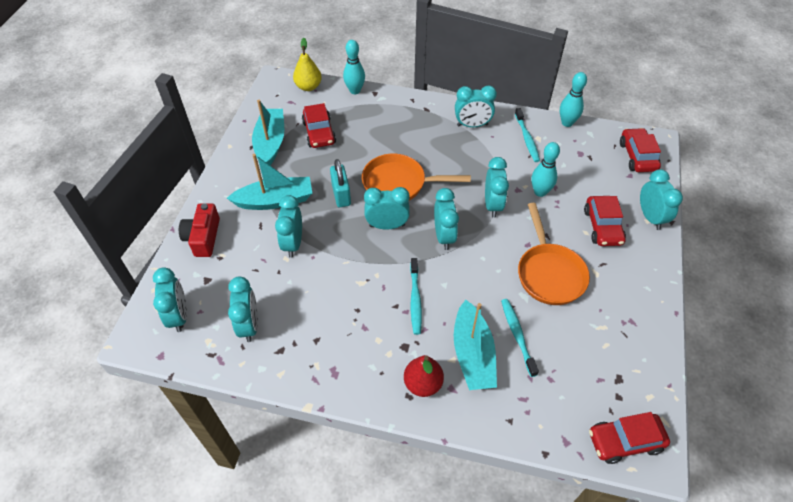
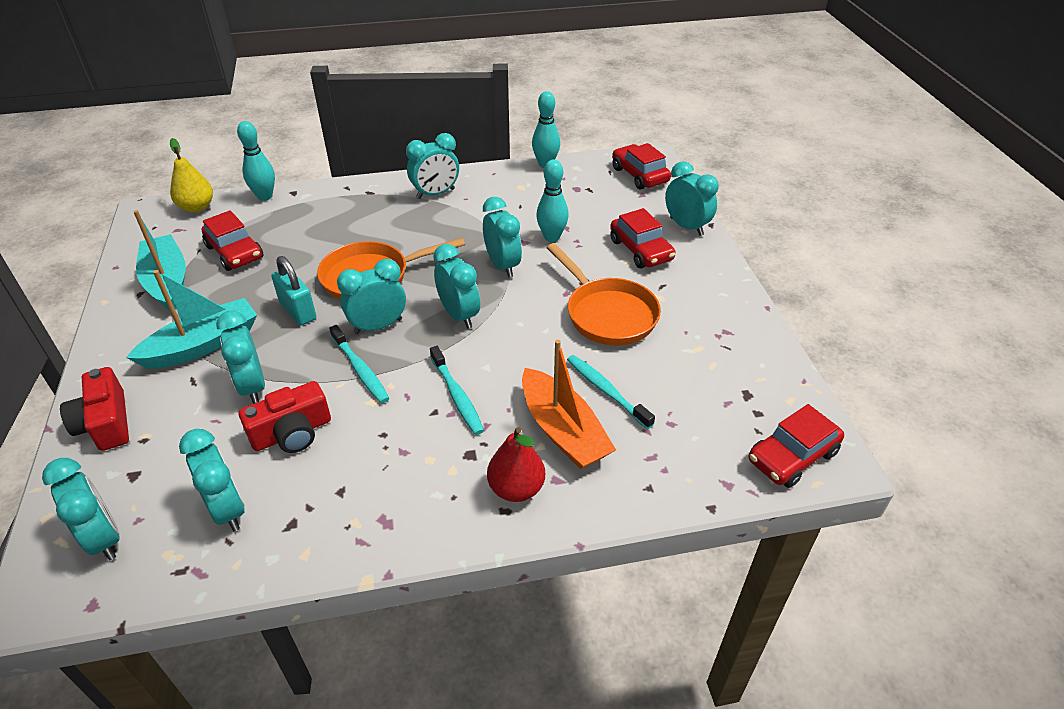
camera: 25 degrees left, 10 degrees down
(304, 286) = (292, 433): none -> red camera
(473, 354) = (563, 431): turquoise boat -> orange boat
(527, 139) = (508, 190): turquoise toothbrush -> turquoise toothbrush (360, 370)

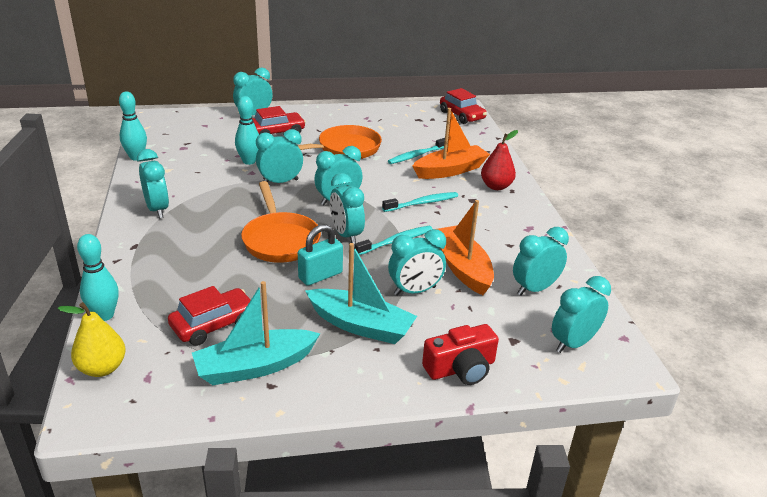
camera: 90 degrees left, 10 degrees down
(203, 345) = (361, 325): turquoise boat -> turquoise boat turned 150 degrees clockwise
(292, 433) = (462, 267): red camera -> orange boat
(639, 175) = (176, 123): red car -> none

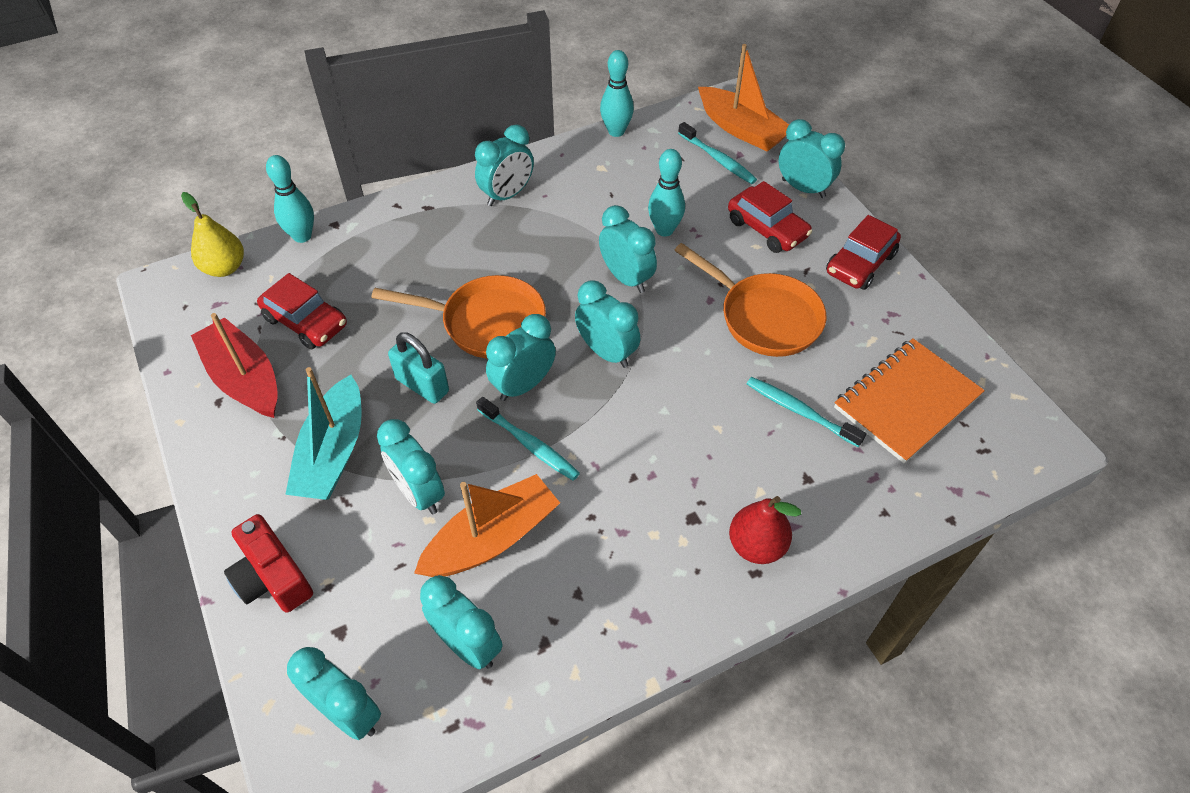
camera: 75 degrees right, 20 degrees up
(255, 367) = (244, 379): turquoise boat -> red boat
(280, 240) = (486, 323): orange pan -> orange pan turned 135 degrees counterclockwise
(422, 203) = (649, 452): turquoise toothbrush -> turquoise toothbrush (718, 159)
(425, 129) = (906, 402): none -> orange notebook
(450, 170) = (775, 468): orange boat -> orange boat (742, 129)
(462, 115) = (1005, 445): red car -> red car (860, 263)

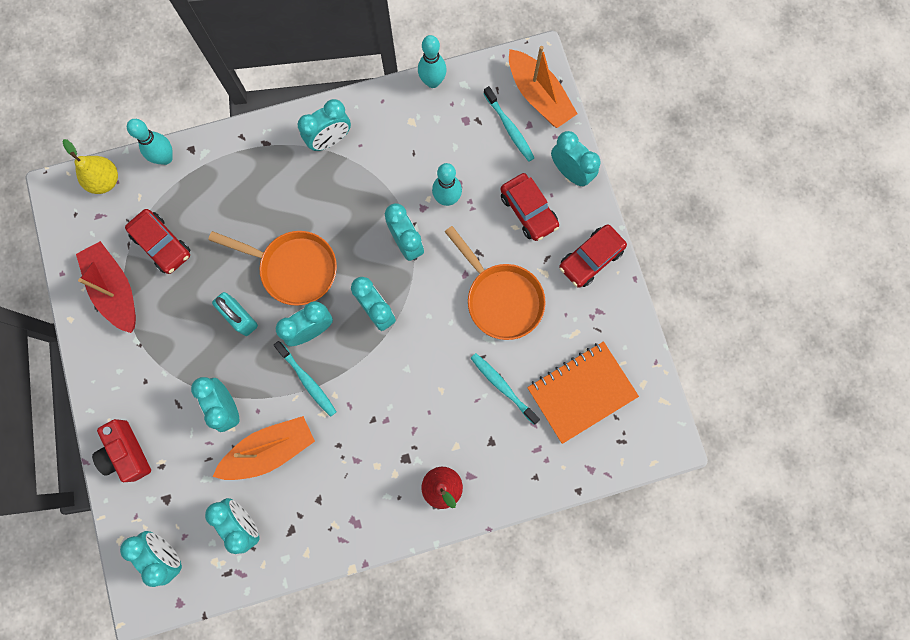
camera: 10 degrees right, 25 degrees up
(333, 453) = (173, 364): turquoise boat -> none

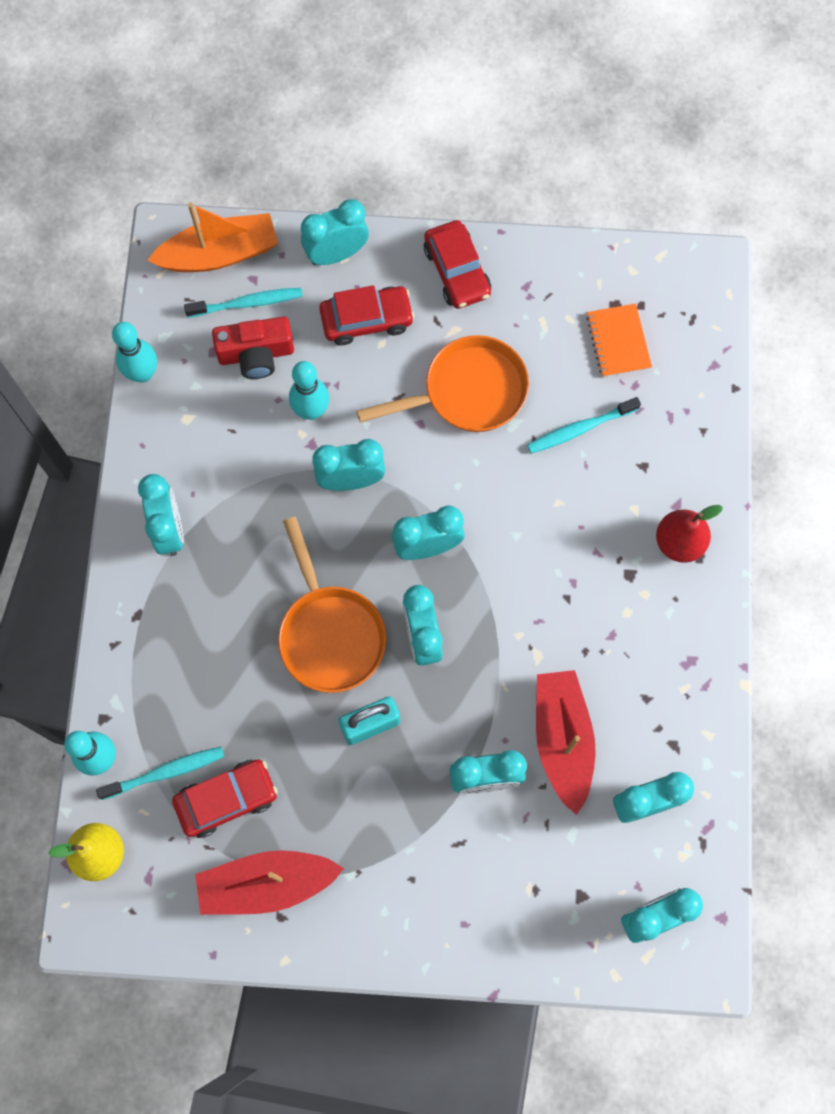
camera: 70 degrees left, 5 degrees down
(126, 453) = (501, 932): red camera -> red camera (256, 354)
(270, 450) = (562, 739): orange boat -> red boat
(294, 268) = (329, 633): orange pan -> orange pan turned 120 degrees clockwise
(307, 381) = (488, 663): turquoise toothbrush -> turquoise toothbrush (165, 772)
(581, 392) = (618, 341): orange notebook -> orange notebook, size x0.60

